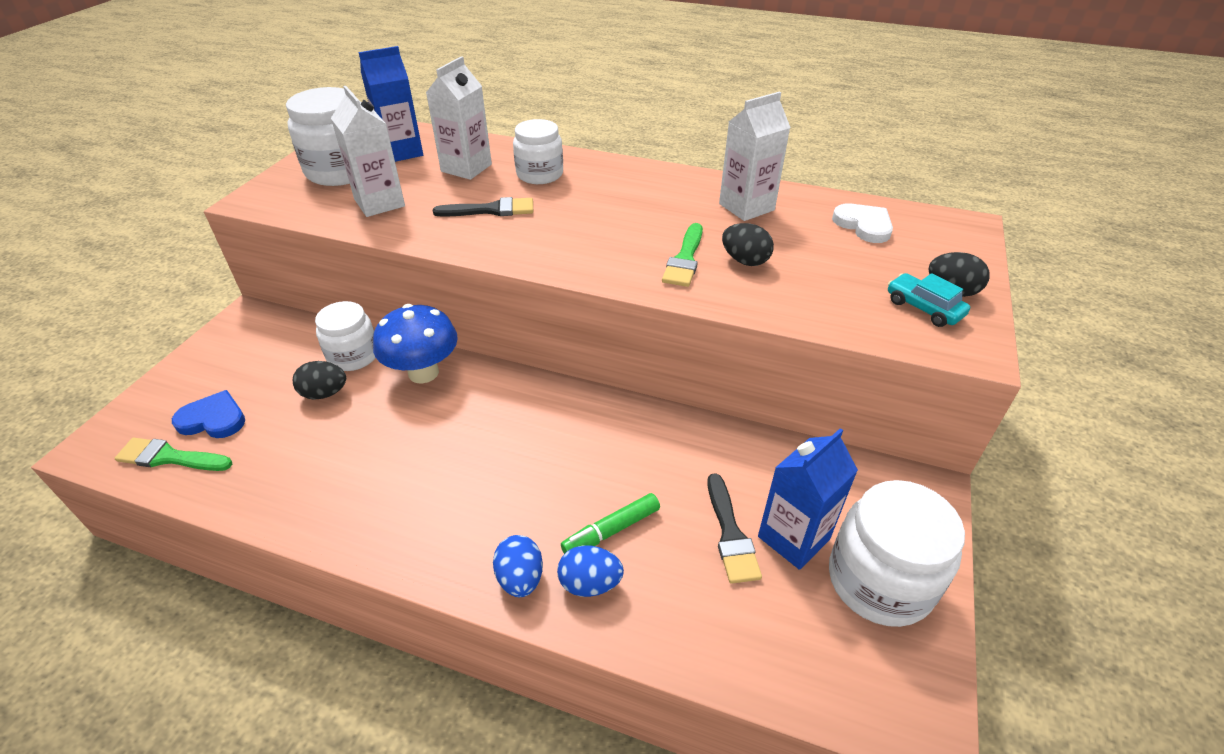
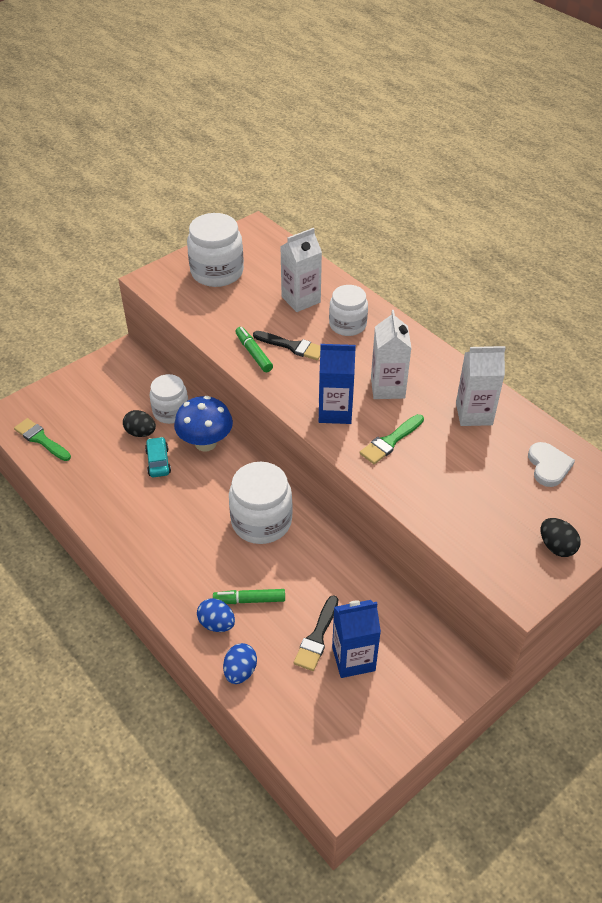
camera: 30 degrees right, 5 degrees up
(213, 419) = (73, 423): blue heart -> none
(379, 203) = (225, 312): white carton -> white carton (387, 387)
(401, 152) = (266, 267): blue carton -> blue carton (335, 411)
(447, 230) = (253, 353): none -> green marker
(520, 578) = (182, 602): blue egg -> blue egg (240, 671)
(745, 261) = (430, 460): black egg -> none
(879, 581) = (383, 709): white jar -> white jar (261, 521)
(923, 308) = (521, 550): turquoise car -> turquoise car (158, 462)

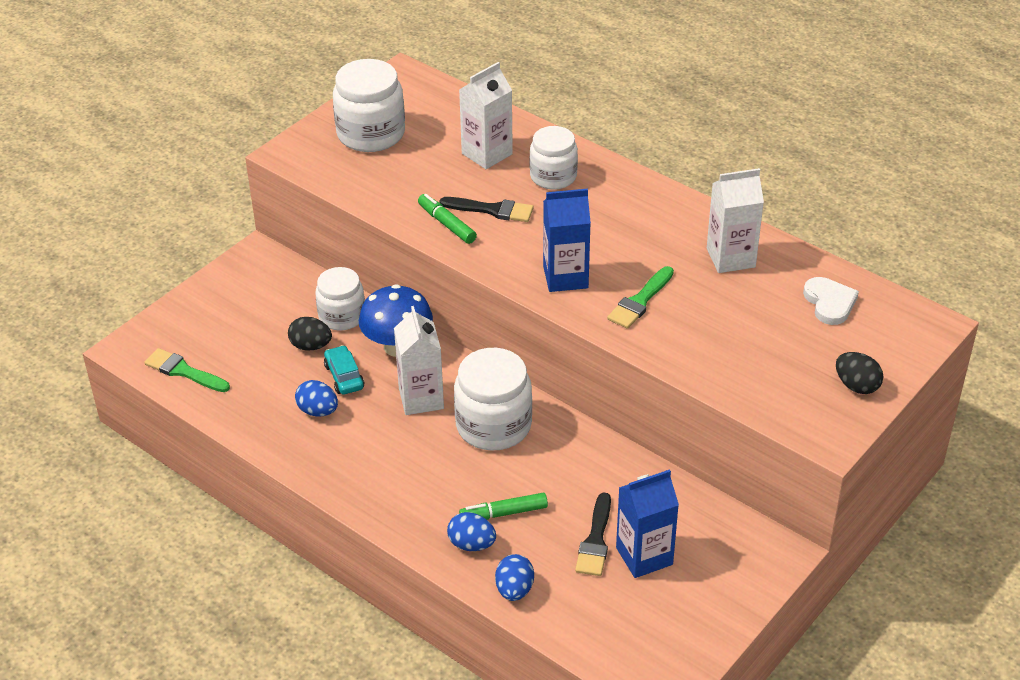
camera: 10 degrees left, 5 degrees down
(130, 488) = (318, 411): none -> blue egg
(387, 387) = (621, 242): white carton -> white carton (421, 398)

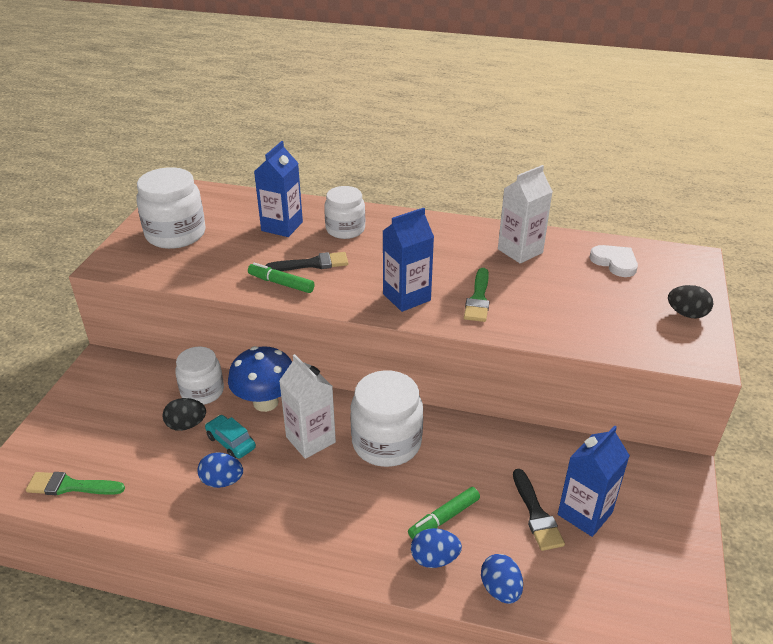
camera: 25 degrees left, 5 degrees down
(487, 154) = (282, 226): white carton -> blue carton

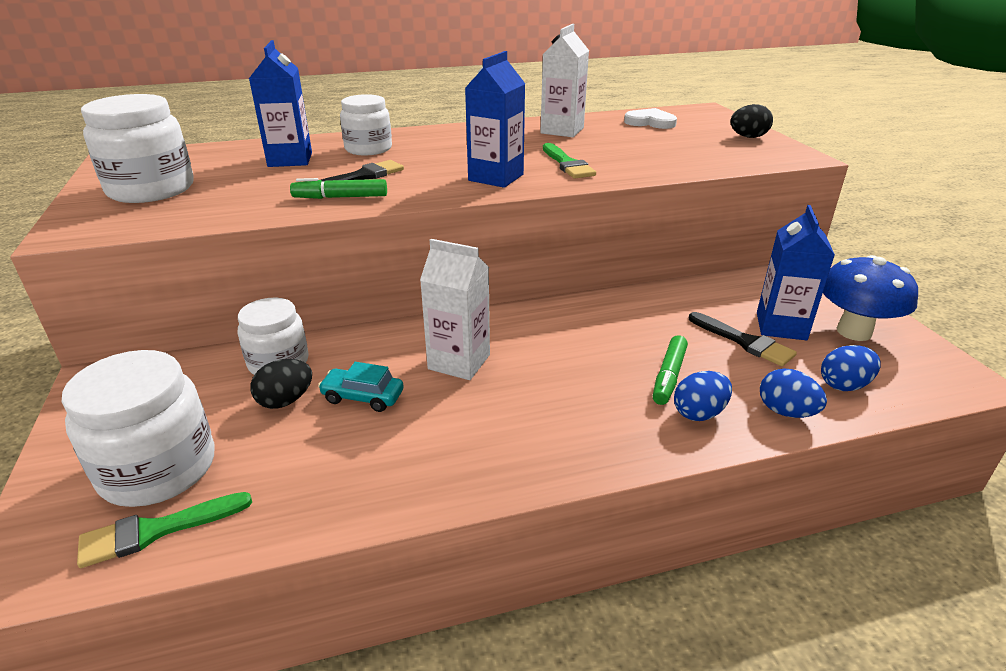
camera: 30 degrees left, 5 degrees down
(222, 481) = (387, 438): blue egg -> blue egg (844, 385)
(265, 402) = (371, 347): blue mushroom -> blue mushroom (854, 332)
(386, 443) = (544, 337): white jar -> white jar (158, 469)

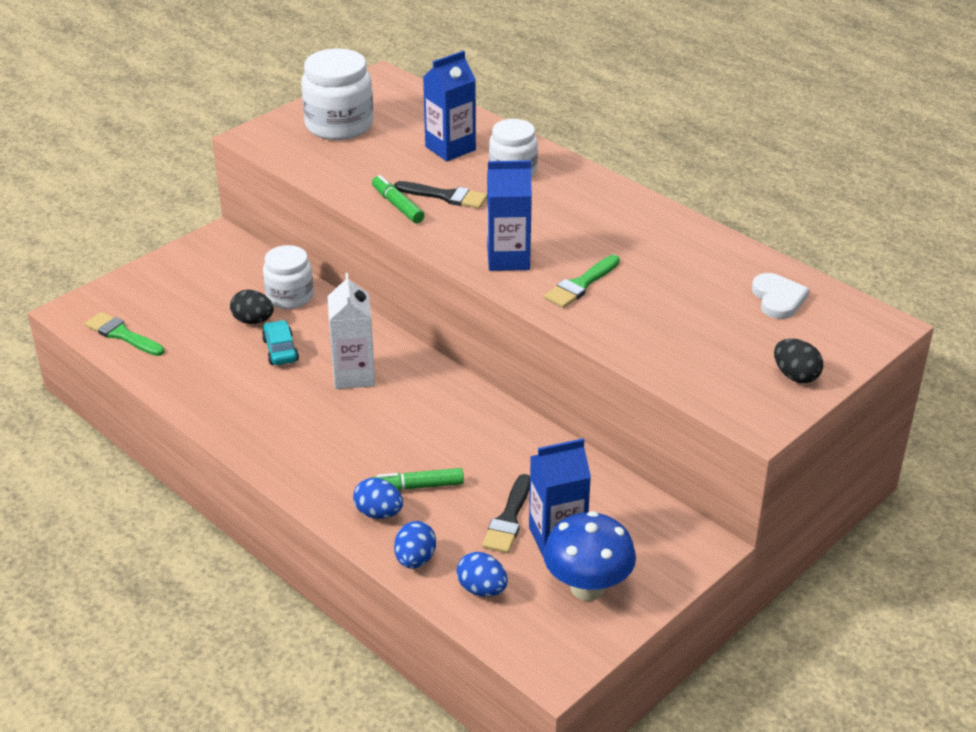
camera: 60 degrees right, 5 degrees up
(158, 469) = (163, 308): white jar -> none
(562, 130) = (681, 252): white carton -> none

